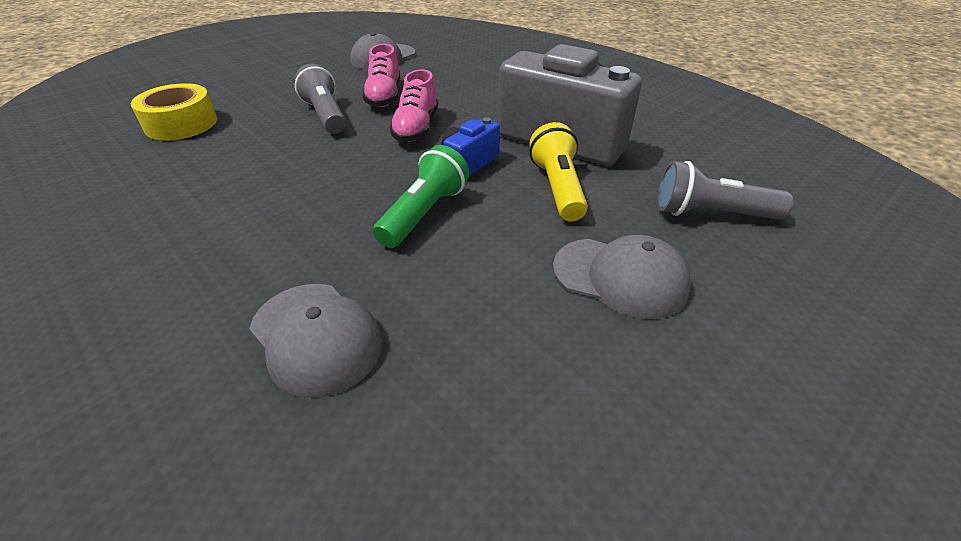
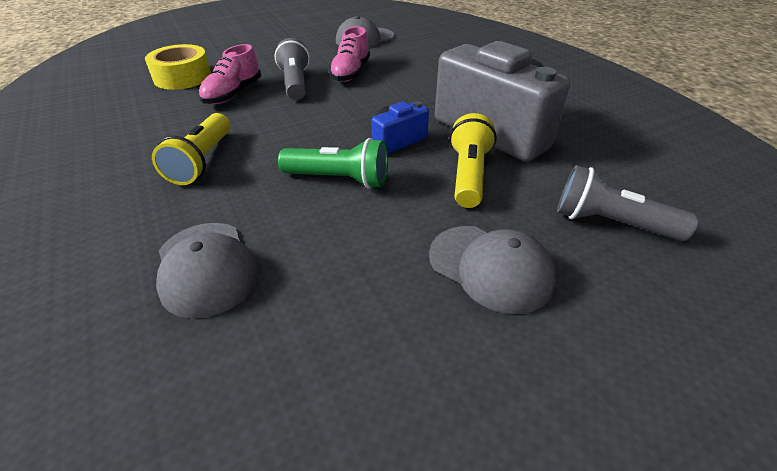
camera: 15 degrees right, 0 degrees up
(253, 218) = (202, 161): none -> yellow flashlight
(416, 128) = (365, 104): pink shoe -> pink shoe (233, 94)
(424, 213) = (339, 179): green flashlight -> green flashlight turned 60 degrees clockwise

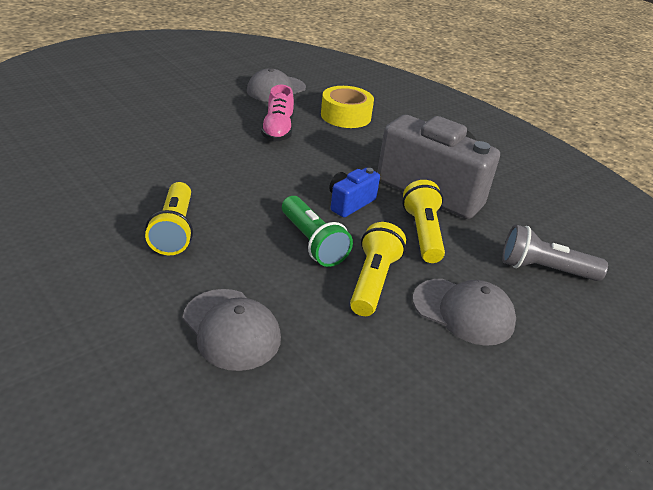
camera: 15 degrees left, 5 degrees down
(182, 77) = (103, 137): yellow tape -> yellow tape (346, 116)
(233, 94) = (168, 156): pink shoe -> none
(295, 83) = (227, 143): grey flashlight -> none
(339, 179) = (312, 242): green flashlight -> green flashlight turned 60 degrees clockwise
(391, 224) = (373, 281): none -> yellow flashlight

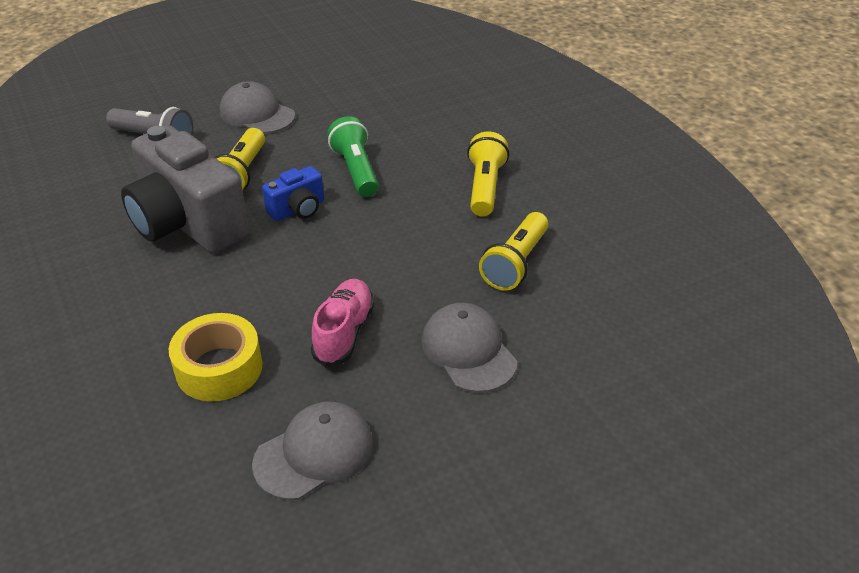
camera: 165 degrees left, 5 degrees up
(231, 329) = (438, 114): grey cap -> grey cap (468, 351)
(373, 281) = (316, 137): yellow flashlight -> yellow flashlight (515, 263)

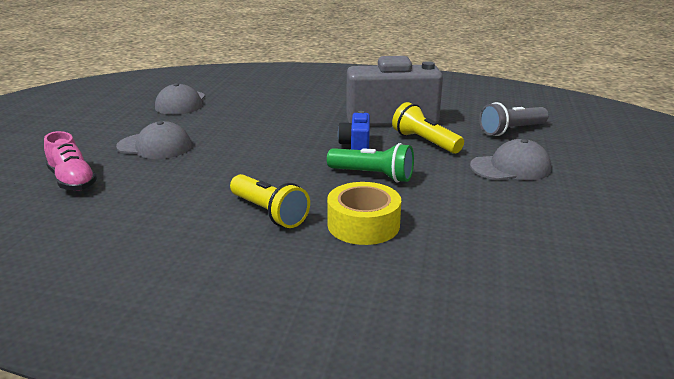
camera: 130 degrees right, 15 degrees down
(219, 368) = (263, 101): yellow tape -> yellow tape (363, 225)
(344, 332) = (230, 126): pink shoe -> pink shoe (72, 181)
(515, 263) = (178, 186): yellow flashlight -> none

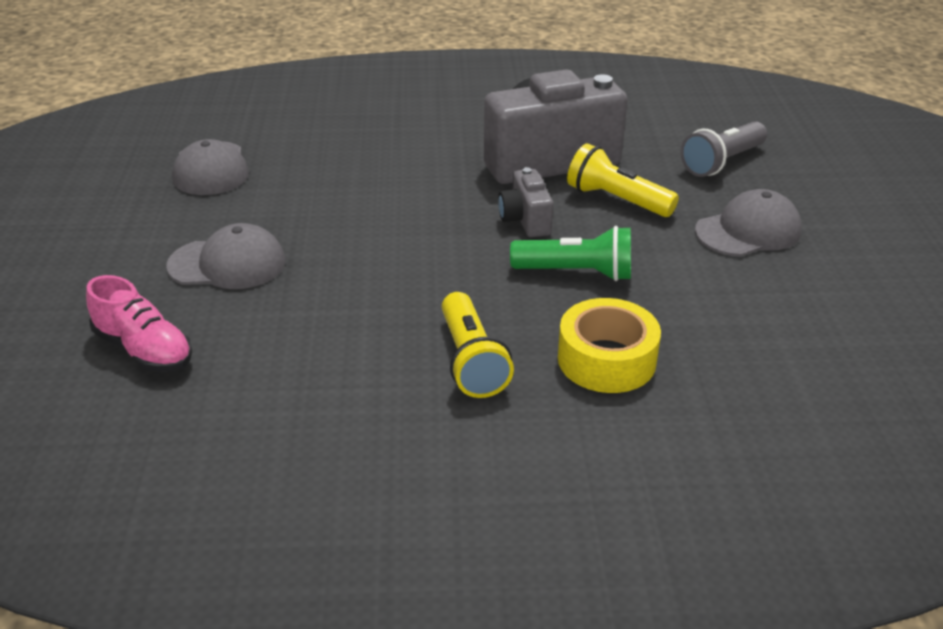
camera: 15 degrees left, 10 degrees up
(269, 213) = (471, 361): yellow flashlight -> yellow flashlight turned 45 degrees clockwise
(356, 145) = (525, 220): blue camera -> grey camera

